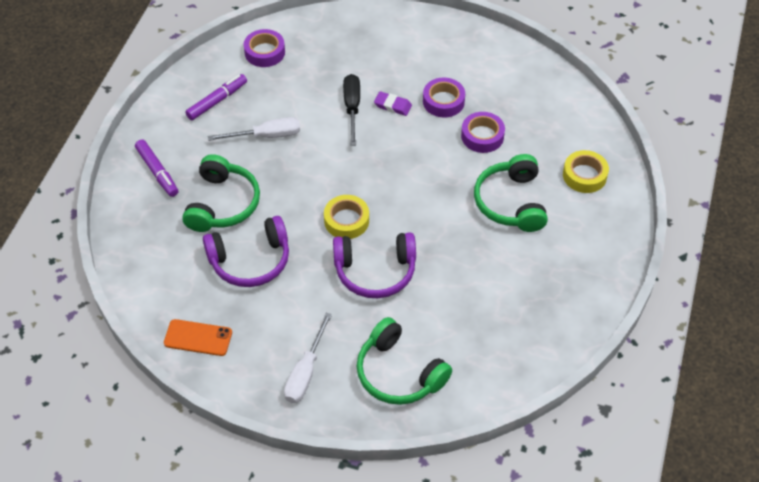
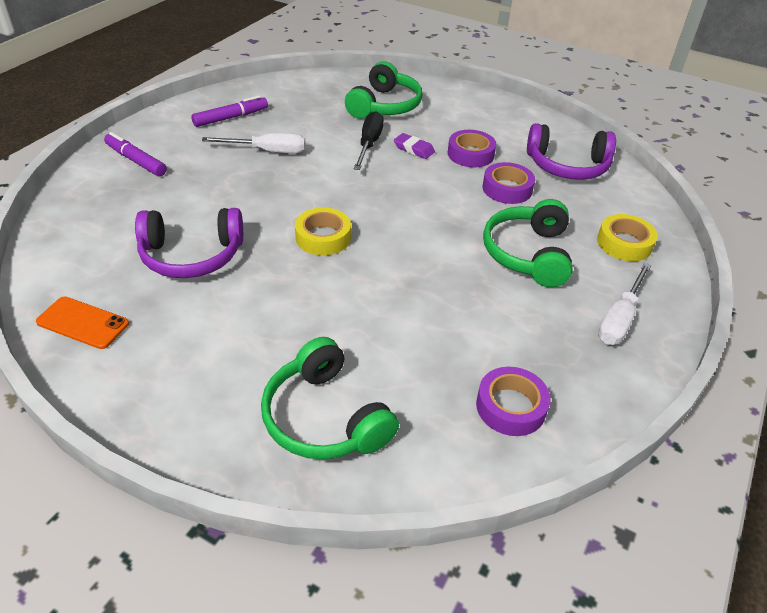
camera: 10 degrees right, 10 degrees down
(157, 172) = (136, 161): purple marker -> purple marker turned 150 degrees clockwise
(222, 204) = (189, 198): green headphones -> green headphones (384, 105)
(264, 52) = (297, 91): purple tape -> purple tape (511, 407)
(305, 372) = (198, 390): white screwdriver -> white screwdriver (619, 318)
(375, 271) = (337, 293): purple headphones -> purple headphones (567, 166)

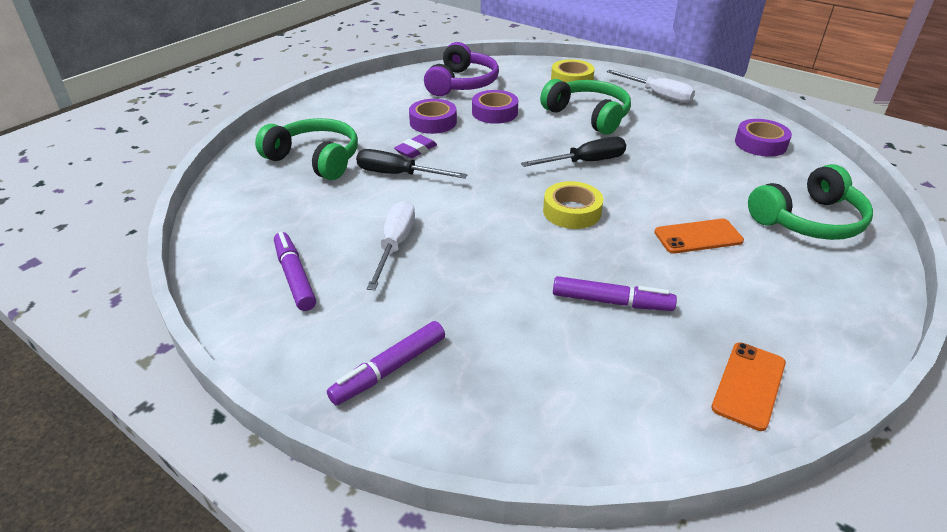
camera: 80 degrees left, 5 degrees down
(192, 255) = (611, 302): purple headphones -> purple marker
(286, 318) = (698, 237): none -> orange phone
(418, 248) = (585, 162): none -> black screwdriver
(528, 254) = (588, 116): green headphones -> green headphones turned 150 degrees counterclockwise

